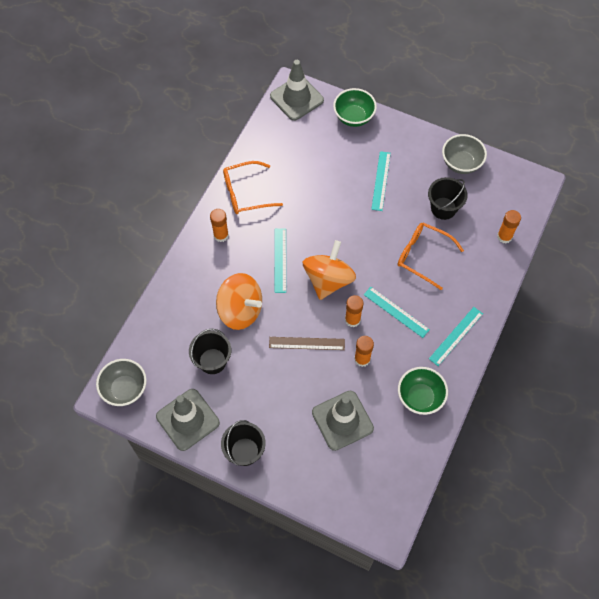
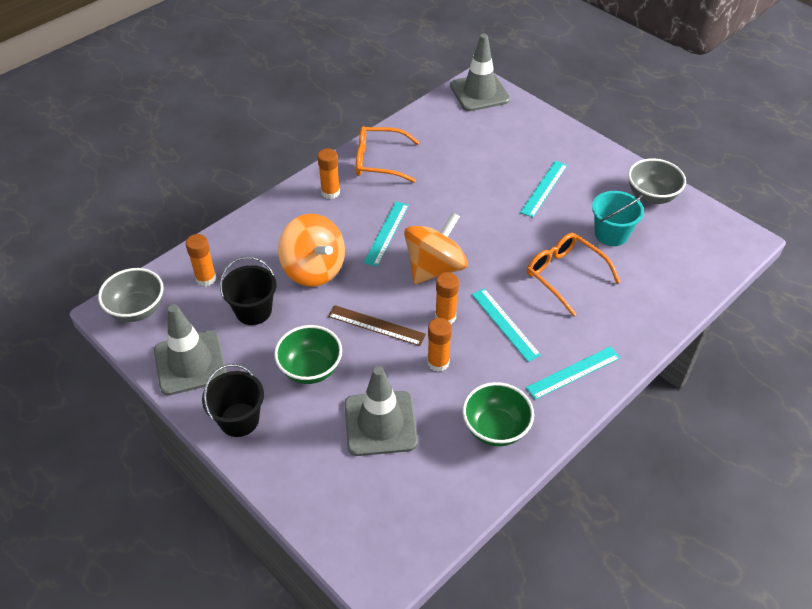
camera: 20 degrees right, 15 degrees down
(353, 117) = (537, 123): green bowl -> green bowl (310, 369)
(443, 208) = (611, 234): black bucket -> turquoise bucket
(504, 236) = (680, 283): orange glue stick -> orange glue stick (206, 278)

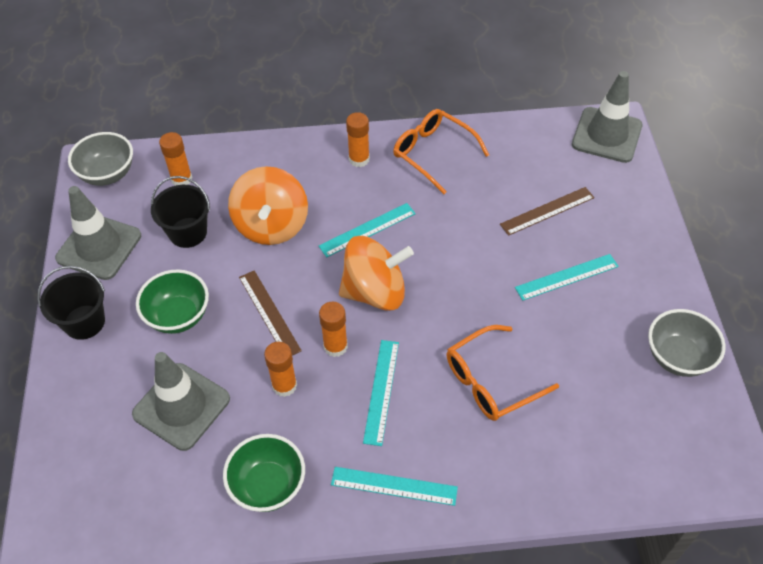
camera: 40 degrees right, 5 degrees up
(491, 156) = (547, 211): none -> brown ruler
(564, 275) = (491, 381): orange glasses -> orange glasses turned 120 degrees counterclockwise
(611, 234) = (586, 370): turquoise bucket -> none

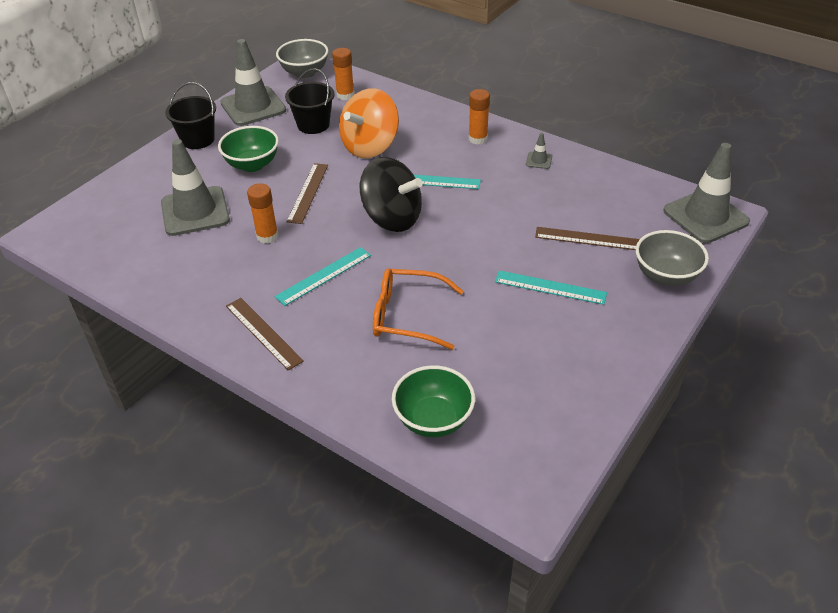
camera: 40 degrees right, 10 degrees down
(268, 485) = (190, 282): green bowl -> green bowl (433, 420)
(335, 346) = (326, 234): orange glue stick -> none
(375, 292) = (392, 218): orange spinning top -> black spinning top
(394, 486) = (263, 333): turquoise ruler -> brown ruler
(433, 153) = (539, 160): orange glasses -> grey traffic cone
(678, 357) = (580, 391): grey bowl -> grey bowl (665, 276)

